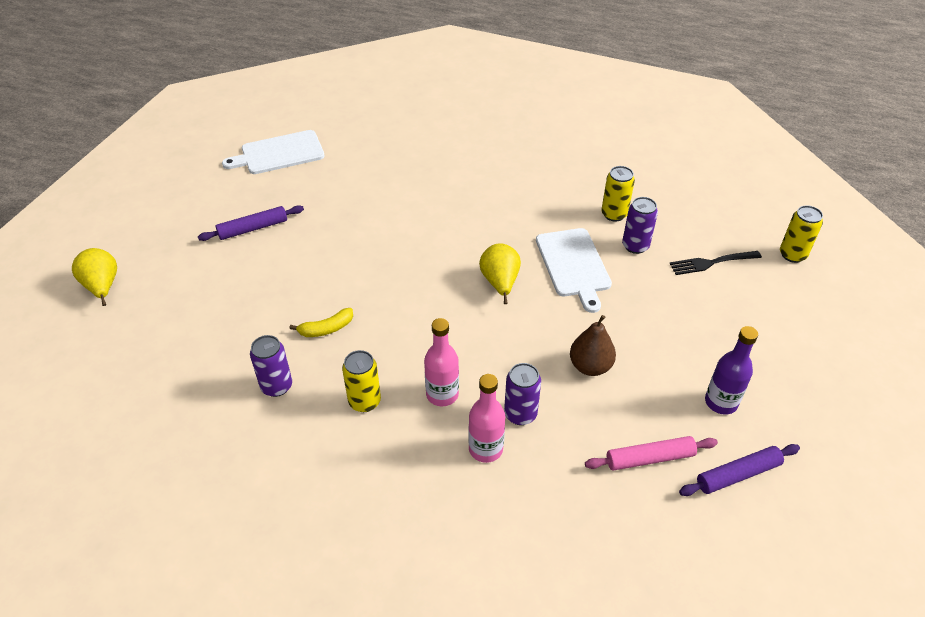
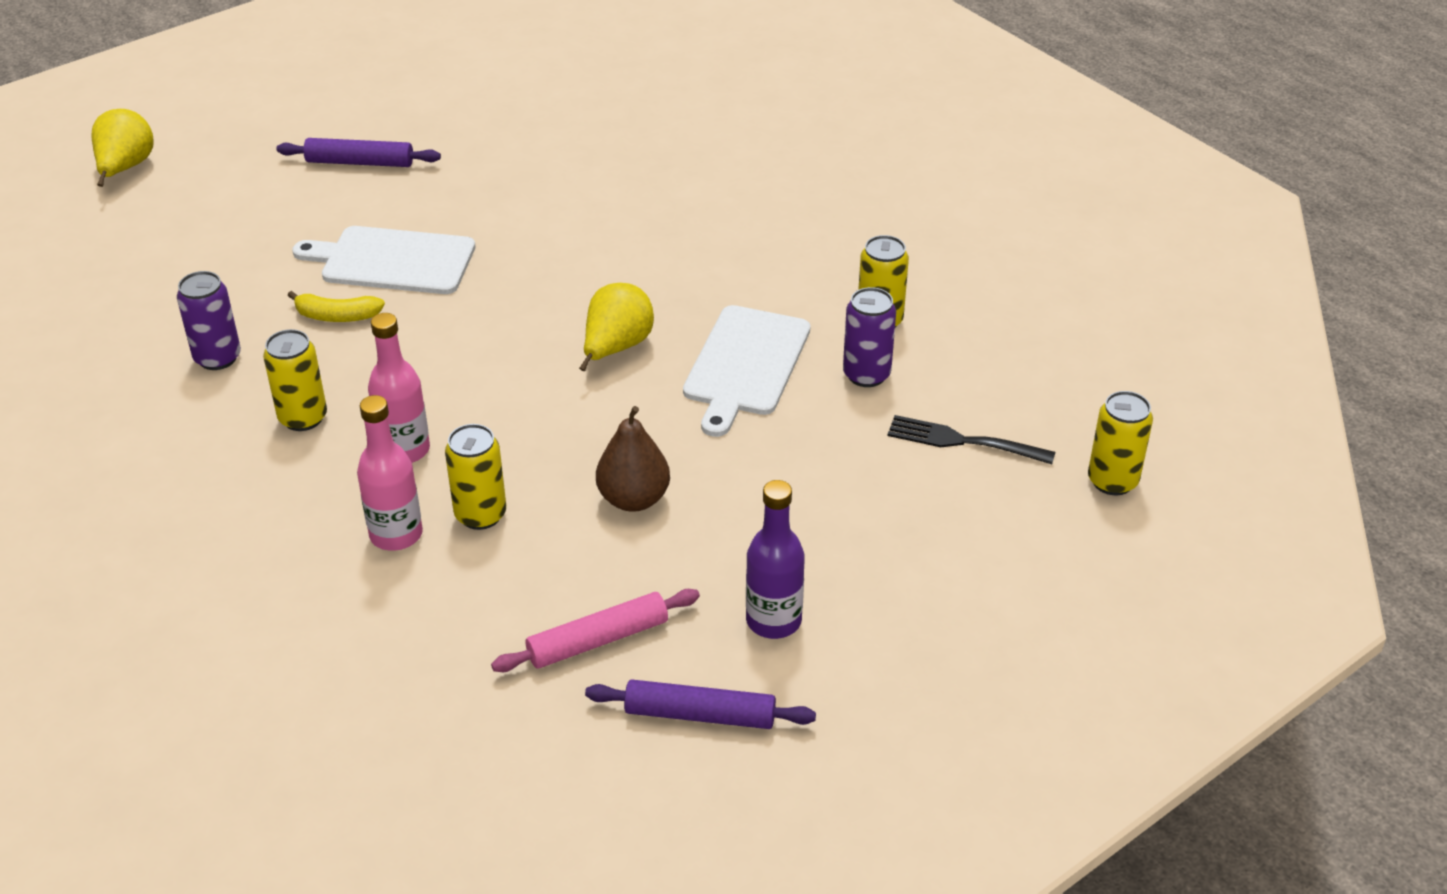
camera: 30 degrees right, 5 degrees down
(279, 153) = (480, 79): white cutting board -> white cutting board (392, 261)
(520, 414) = (480, 515): purple can -> yellow can
(649, 458) = (597, 640): pink rolling pin -> pink rolling pin turned 45 degrees counterclockwise

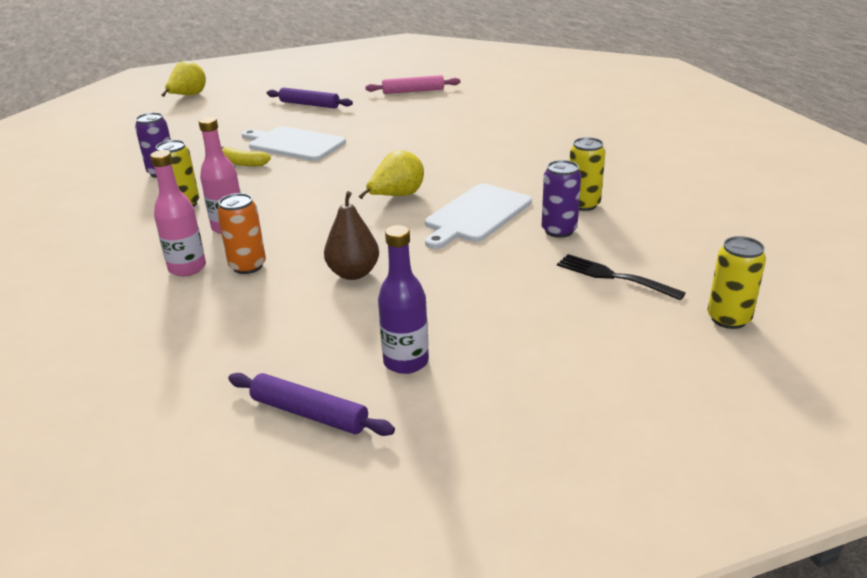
camera: 20 degrees right, 10 degrees down
(480, 515) = (247, 266): yellow can -> orange can
(597, 640) = (269, 350): pink rolling pin -> pink rolling pin (413, 91)

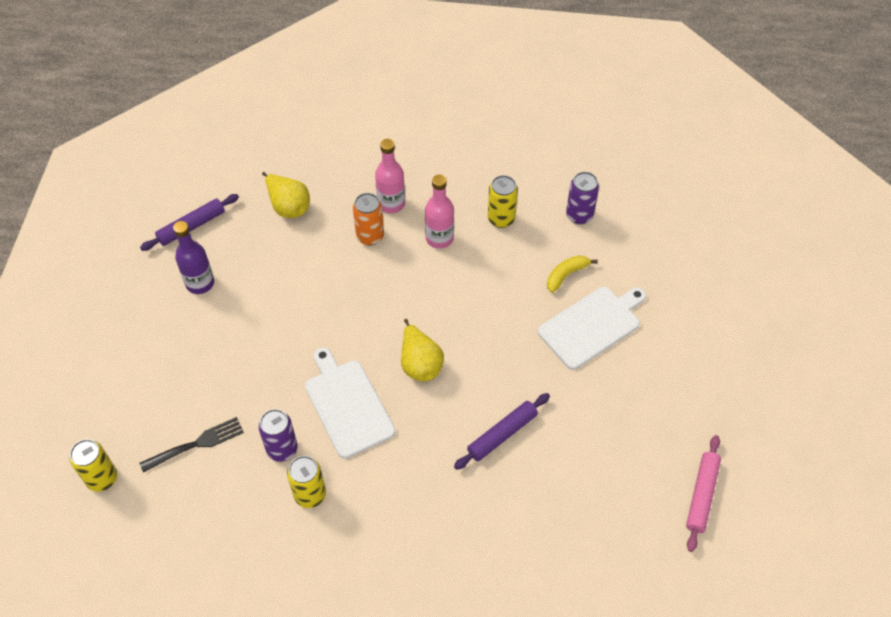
camera: 115 degrees right, 25 degrees up
(188, 96) = (800, 270): yellow pear -> yellow pear (288, 206)
(309, 104) = (708, 373): purple rolling pin -> purple rolling pin (502, 434)
(353, 273) = (316, 291): brown pear -> none

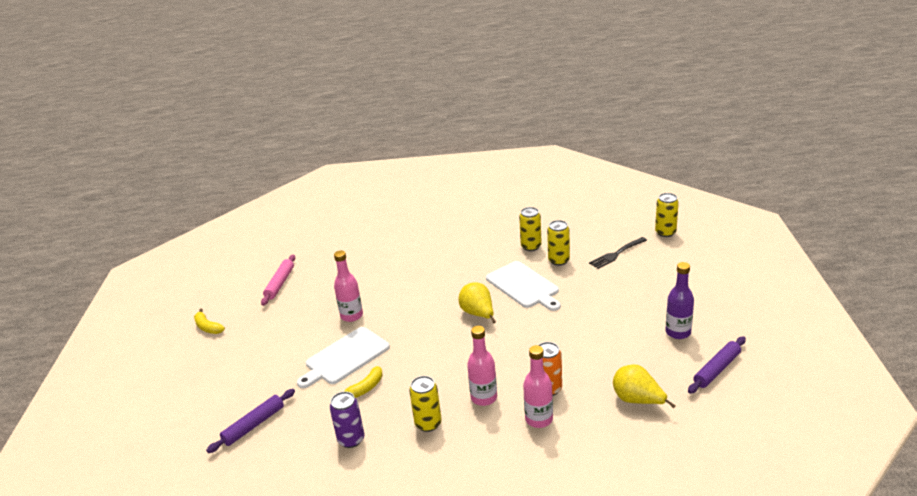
camera: 175 degrees right, 25 degrees down
(282, 449) = (559, 260): purple can -> yellow can
(502, 434) = (412, 289): purple rolling pin -> purple rolling pin (254, 425)
(587, 398) = (351, 316): none -> pink bottle
(786, 419) = (208, 327): none -> yellow banana

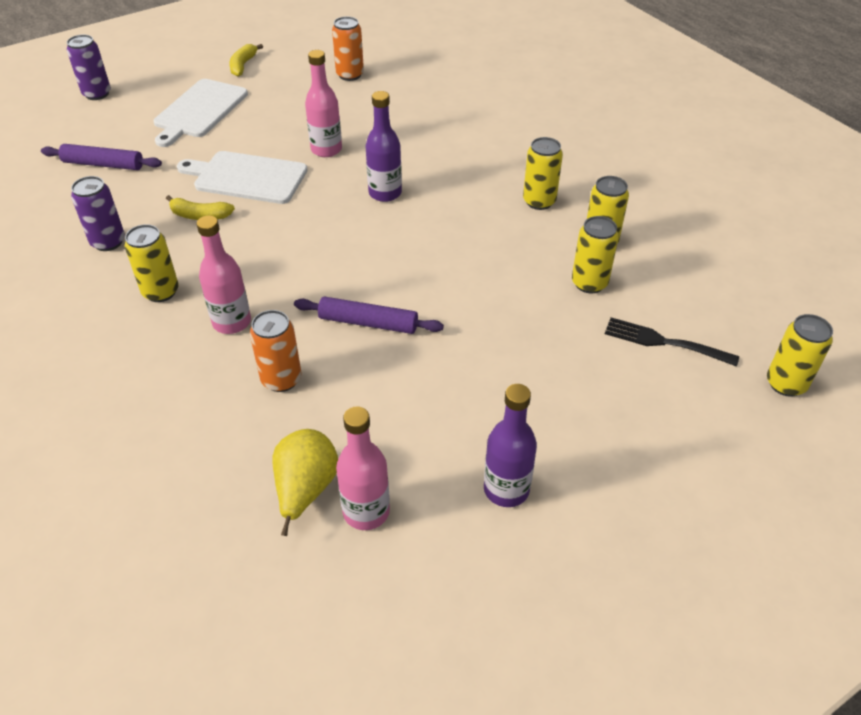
camera: 55 degrees right, 15 degrees up
(152, 411) = (97, 94): none -> purple can
(280, 284) = (350, 75): pink rolling pin -> orange can
(420, 305) = (385, 193): none -> purple bottle
(478, 314) = (401, 251): yellow pear -> none
(481, 254) = (539, 201): none -> yellow can
(524, 286) = (497, 270): white cutting board -> white cutting board (199, 111)
(539, 419) = (213, 392): pink bottle -> pink bottle (366, 511)
(717, 369) = (438, 574): purple rolling pin -> purple rolling pin (368, 323)

